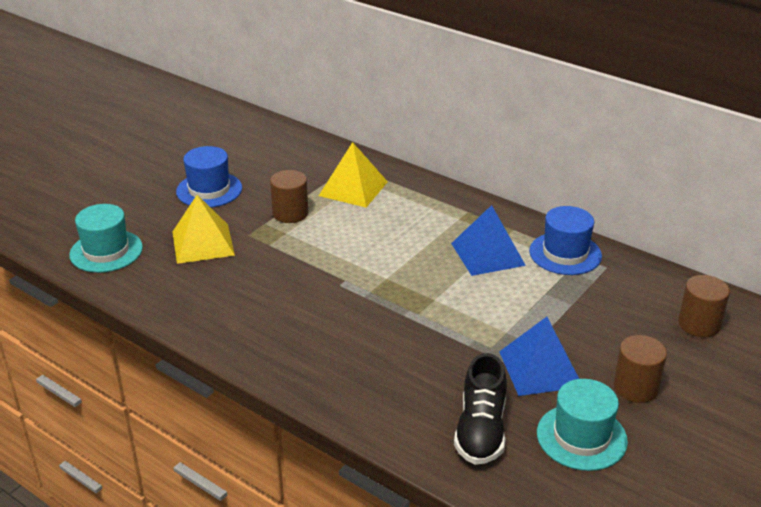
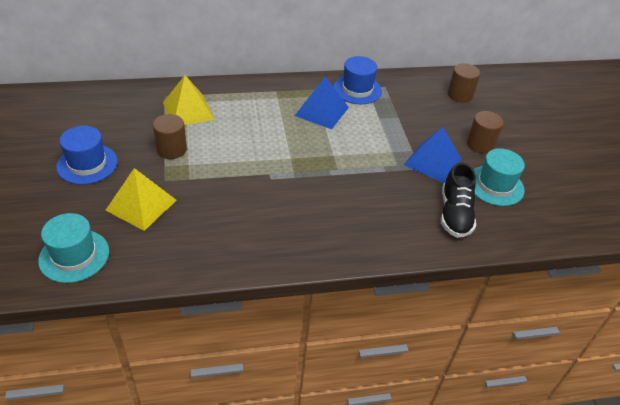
camera: 50 degrees left, 10 degrees up
(480, 430) = (455, 214): black shoe -> black shoe turned 45 degrees clockwise

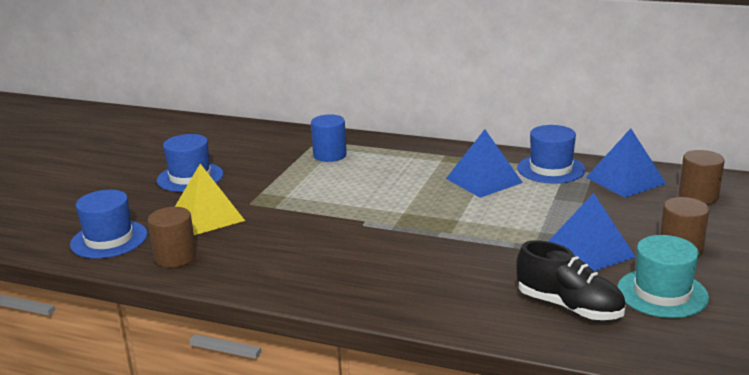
camera: 35 degrees right, 20 degrees down
(74, 256) = (109, 239): turquoise hat -> blue hat
(171, 149) = (281, 181): brown cylinder -> brown cylinder (175, 257)
(188, 110) = (330, 155): yellow pyramid -> blue cylinder
(409, 90) = (625, 180): none -> blue pyramid
(455, 214) = (569, 307): black shoe -> black shoe turned 90 degrees counterclockwise

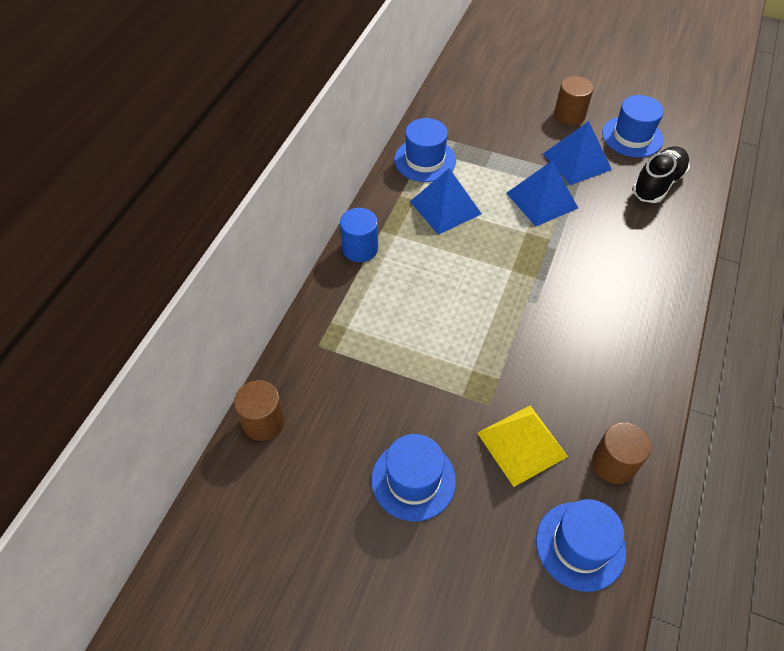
camera: 90 degrees left, 30 degrees up
(330, 155) = (366, 331): blue cylinder -> blue cylinder (360, 248)
(625, 180) = (452, 120): blue pyramid -> blue pyramid (541, 200)
(662, 293) = (632, 136): turquoise hat -> blue hat
(698, 196) = (485, 88): brown cylinder -> brown cylinder (263, 422)

